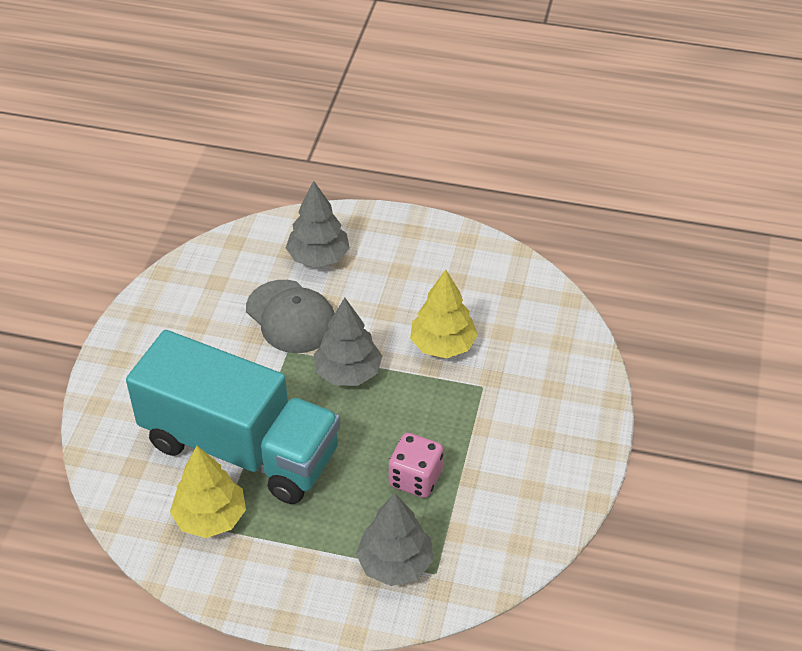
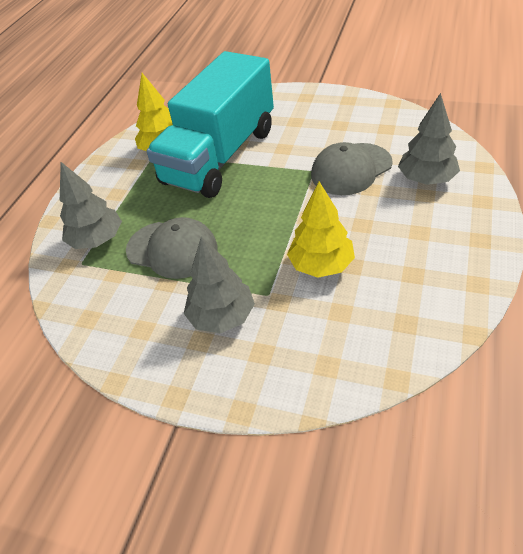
camera: 100 degrees right, 0 degrees up
(348, 373) = (288, 205): grey tree -> grey tree (222, 316)
(415, 478) = (172, 249): pink dice -> grey cap

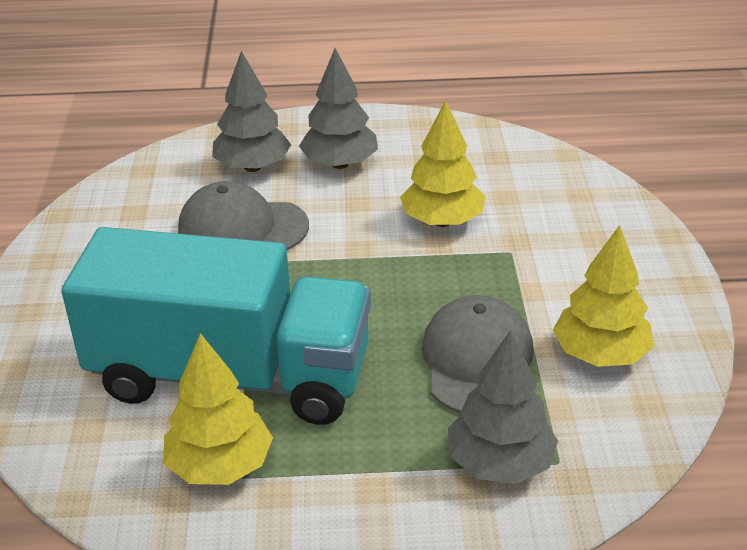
camera: 115 degrees left, 10 degrees down
(141, 309) = (600, 354): none -> yellow tree
(222, 316) = (565, 279): grey tree -> grey tree (340, 164)
(351, 169) = (242, 228): grey cap -> grey cap turned 150 degrees clockwise

